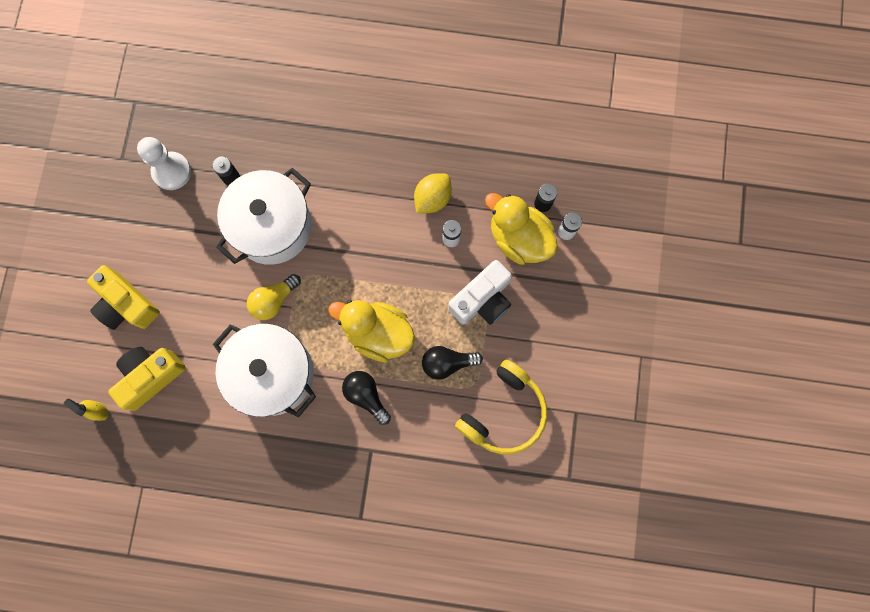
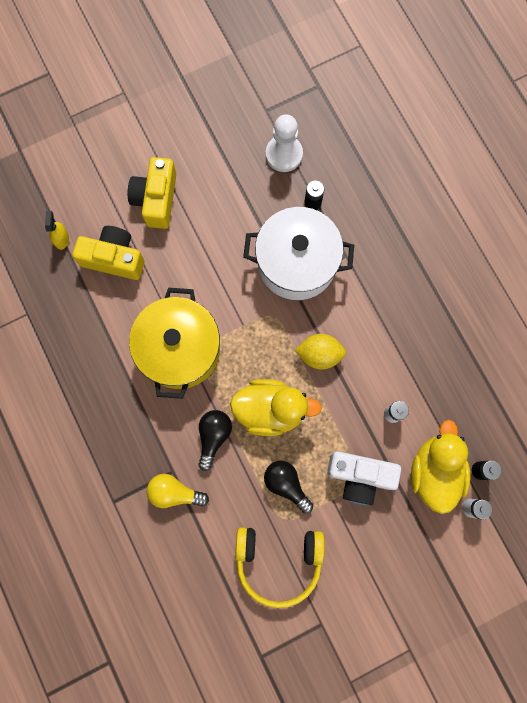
camera: 55 degrees right, 0 degrees up
(273, 374) = (180, 349): white pot -> yellow pot
(274, 300) = (238, 308): yellow light bulb -> yellow light bulb (175, 492)
(378, 333) = (270, 410): yellow duck -> yellow duck turned 105 degrees clockwise
(432, 199) = (414, 374): yellow lemon -> yellow lemon (319, 354)

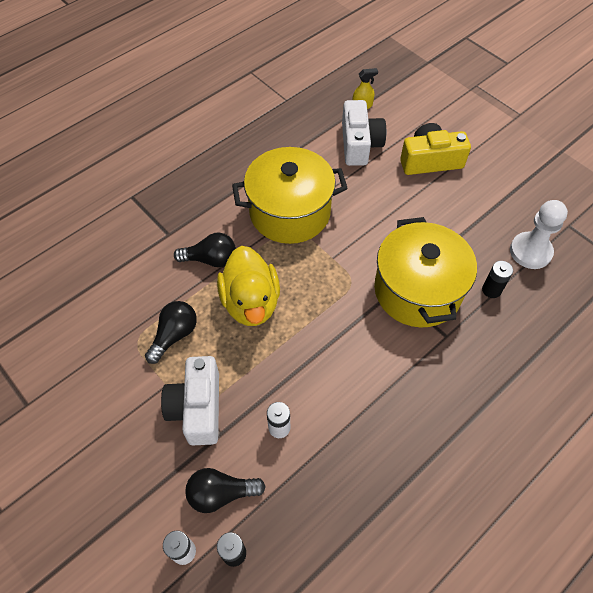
camera: 75 degrees right, 20 degrees down
(114, 258) = (359, 144): yellow camera -> white camera
(175, 492) = (148, 240): yellow light bulb -> none
(278, 561) = (91, 346): yellow headphones -> none
(297, 263) = (417, 290): white pot -> yellow pot
(319, 354) = (325, 335): yellow lemon -> none
(434, 471) = (221, 493): yellow duck -> black light bulb

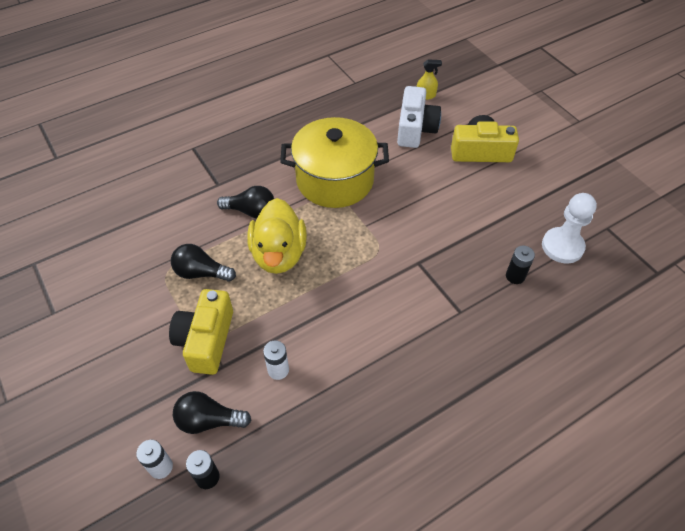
camera: 10 degrees right, 5 degrees down
(174, 335) = (201, 273): black light bulb -> black light bulb turned 120 degrees counterclockwise
(197, 408) = (206, 340): white camera -> yellow camera
(417, 290) = (441, 266): yellow pot -> none

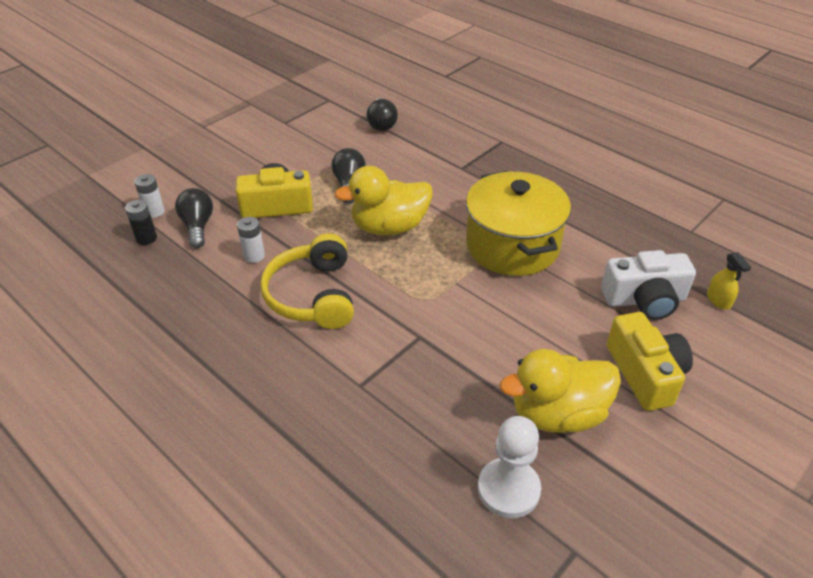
camera: 75 degrees right, 10 degrees down
(251, 211) = (437, 196): black light bulb -> black light bulb (382, 123)
(349, 328) = (313, 295): none -> yellow headphones
(506, 204) = (557, 414): none -> yellow duck
(515, 276) = (433, 435): black battery -> none

